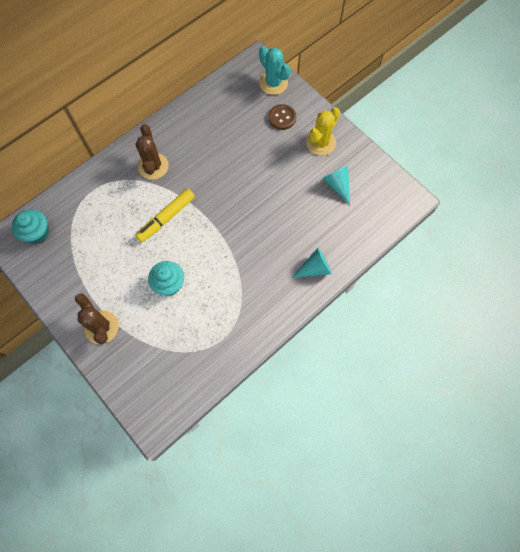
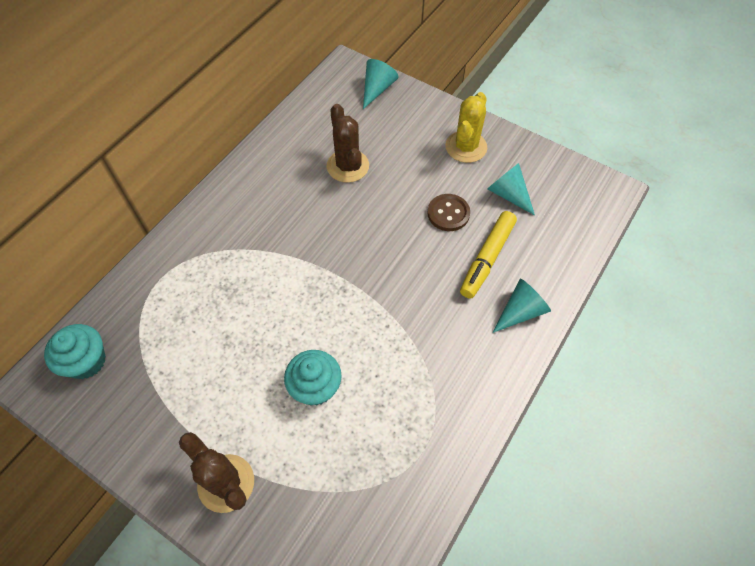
camera: 15 degrees left, 10 degrees down
(153, 166) = (243, 226): brown cactus -> brown cactus (347, 166)
(166, 218) = (283, 292): yellow marker -> yellow marker (487, 258)
(273, 83) = (377, 89): turquoise cactus -> turquoise cone
(282, 118) = (403, 127): brown button -> brown button (448, 213)

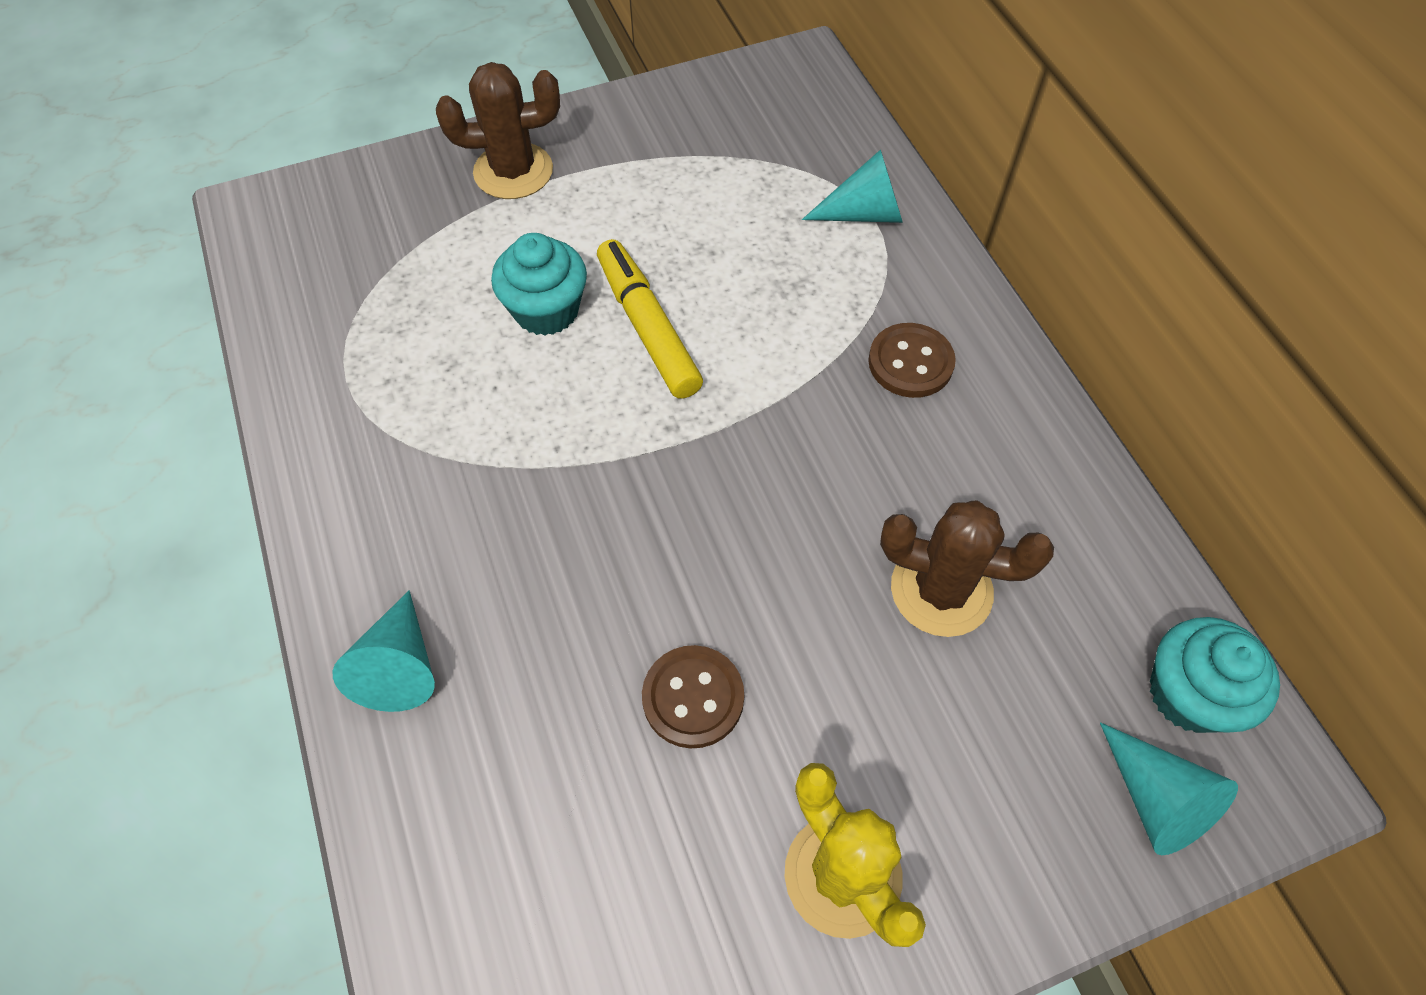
camera: 125 degrees right, 0 degrees up
(86, 361) = (796, 109): turquoise cupcake -> turquoise cupcake (1189, 694)
(245, 223) = (910, 362): none -> brown button
(487, 258) = (542, 692): yellow marker -> yellow marker (648, 328)
(508, 194) = (648, 862): turquoise cone -> turquoise cone (864, 213)

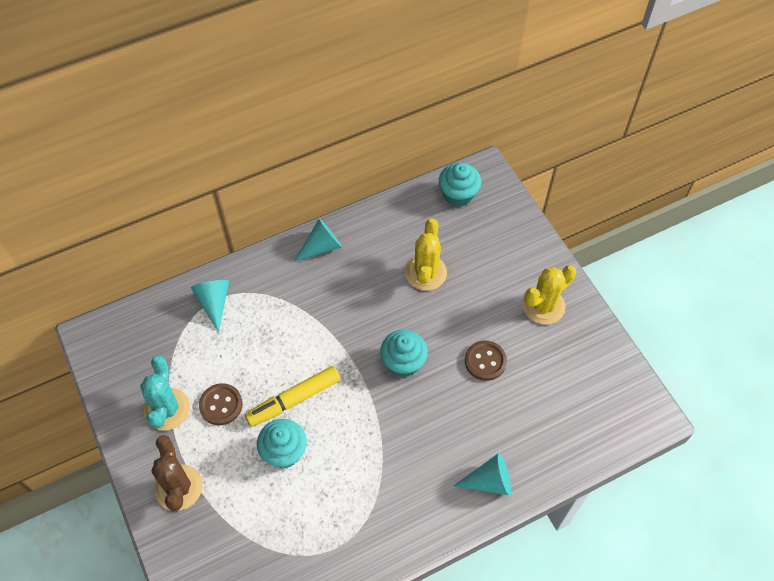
camera: 95 degrees left, 0 degrees up
(656, 155) = (167, 409): none -> turquoise cactus
(709, 521) = (403, 362): none -> turquoise cupcake
(910, 362) = (310, 283): brown button -> brown button (221, 405)
(941, 590) = (426, 272): brown cactus -> yellow cactus
(1155, 799) = (499, 209): turquoise cone -> turquoise cone (321, 247)

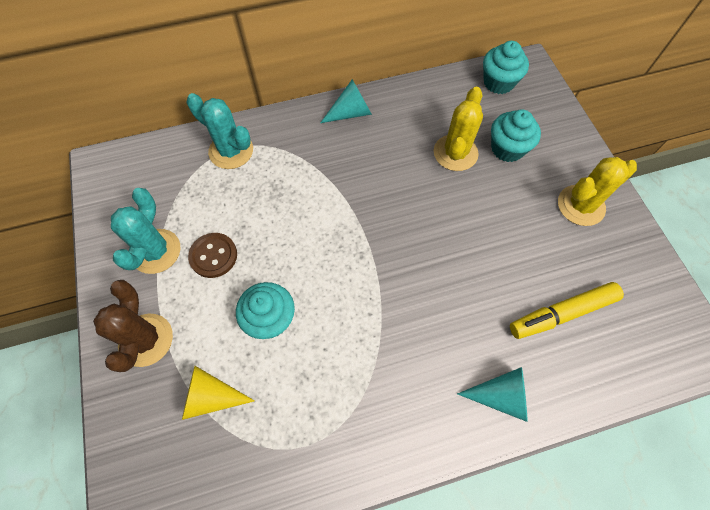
camera: 10 degrees right, 5 degrees up
(214, 303) = (231, 151): turquoise cone -> turquoise cactus
(247, 524) = (211, 396): none -> yellow cone
(294, 399) = (292, 263): yellow marker -> yellow marker (562, 313)
(403, 362) = (418, 241): turquoise cupcake -> turquoise cupcake (507, 148)
(485, 361) = (510, 255): brown button -> none

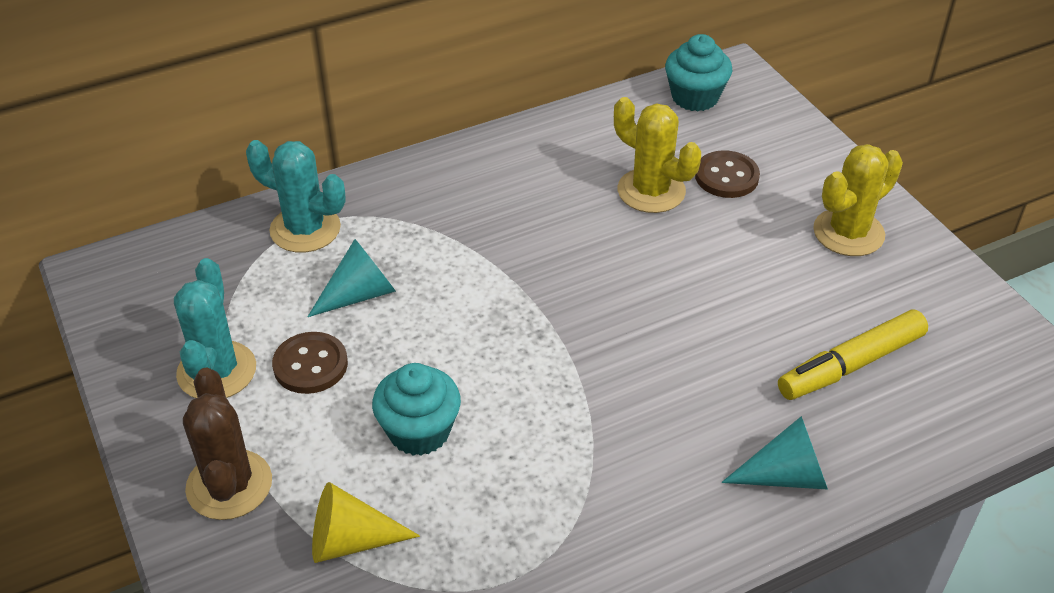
camera: 10 degrees left, 20 degrees down
(351, 113) = (481, 159): turquoise cone -> turquoise cone (359, 294)
(455, 153) = (651, 191): yellow cactus -> yellow cactus turned 60 degrees counterclockwise
(507, 148) = (726, 176): turquoise cupcake -> brown button

